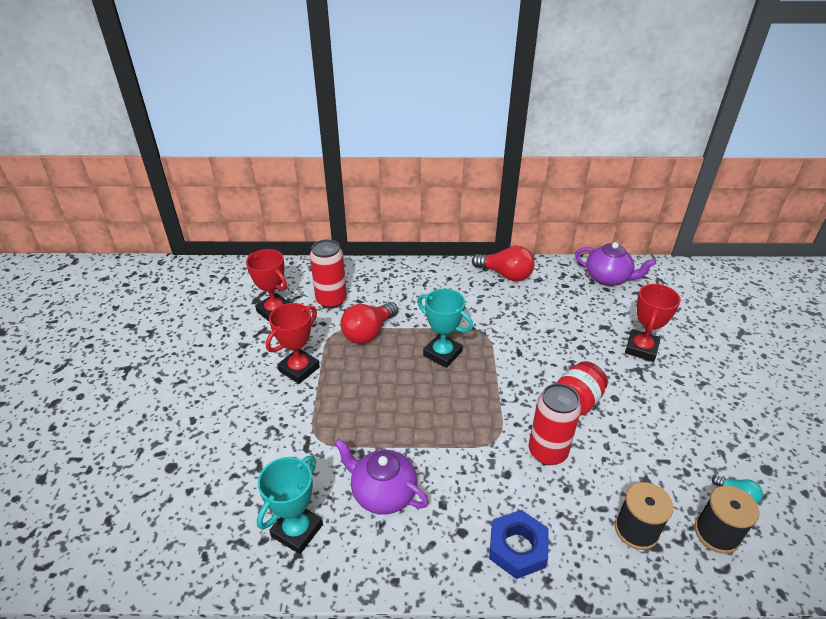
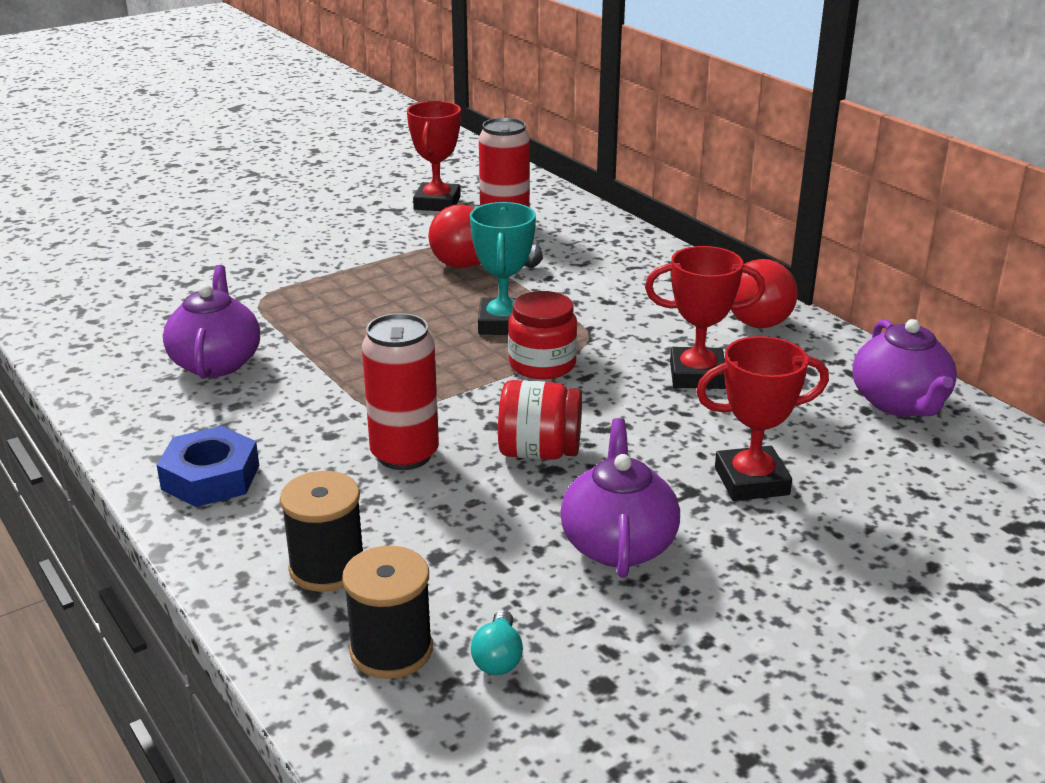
camera: 55 degrees right, 10 degrees down
(297, 530) = (120, 333): turquoise trophy -> none
(299, 369) = (358, 250): red trophy -> red trophy (697, 375)
(496, 360) = (542, 364): none -> red jar
(668, 413) = (618, 544): none -> purple teapot

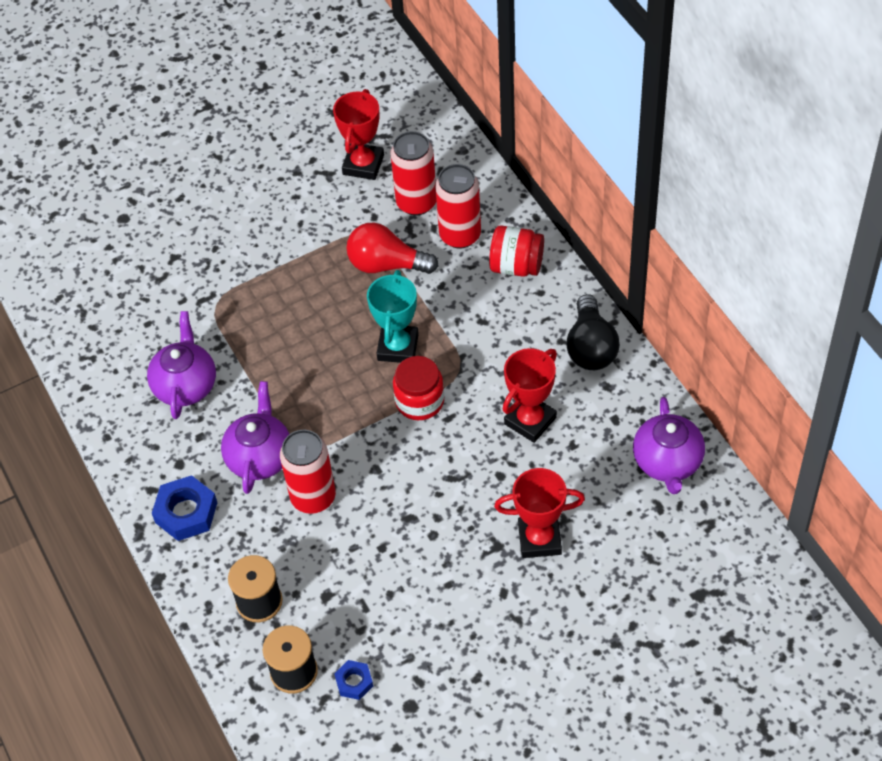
camera: 10 degrees right, 25 degrees up
(498, 658) = (354, 682): turquoise light bulb -> blue nut
(539, 452) = (403, 500): red jar -> red jar (516, 266)
(562, 243) = (460, 235): none -> red can
(618, 544) = (440, 593): purple teapot -> purple teapot (260, 457)
(697, 375) = (530, 421): red trophy -> red trophy turned 60 degrees counterclockwise
(753, 315) = (591, 347): red light bulb -> black light bulb

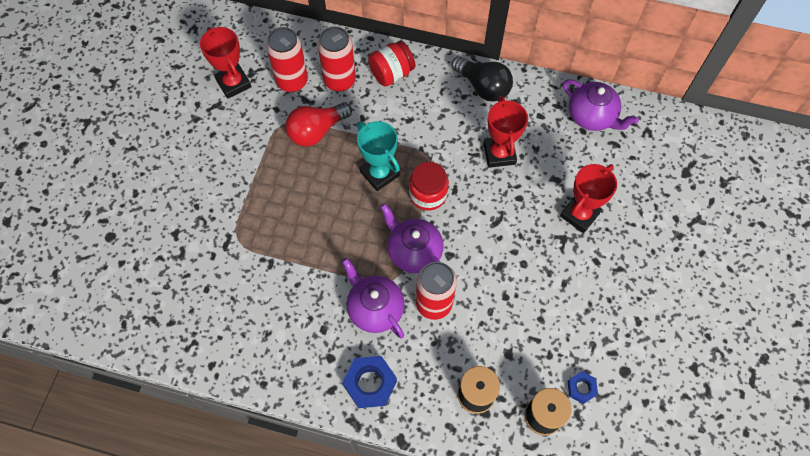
camera: 50 degrees left, 10 degrees up
(185, 385) = (277, 306): purple teapot -> purple teapot (413, 252)

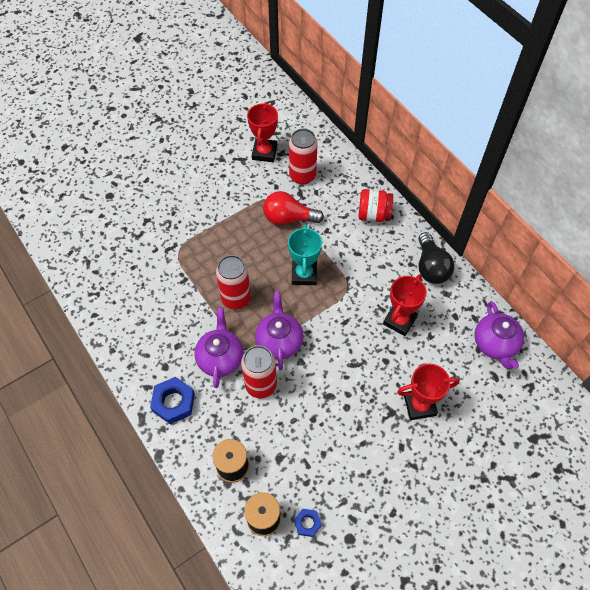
camera: 40 degrees right, 5 degrees down
(340, 81) = (334, 196): red can -> red can (236, 298)
(428, 194) = (324, 311): red jar -> none

